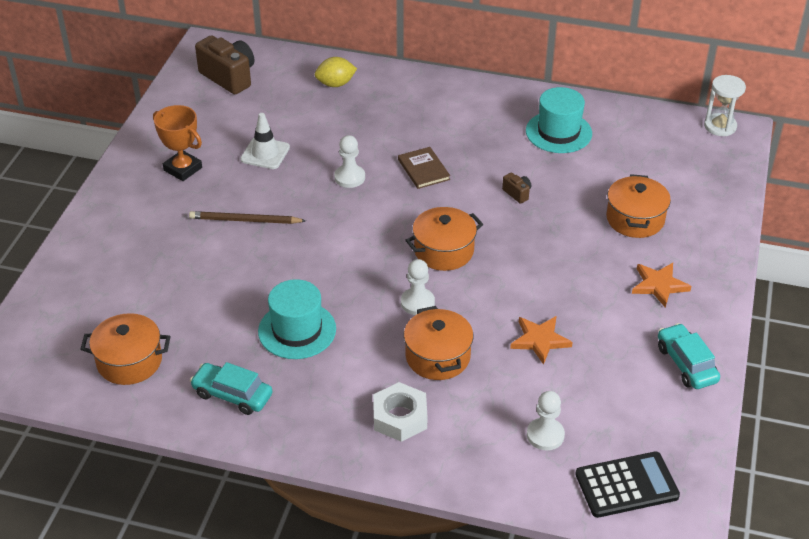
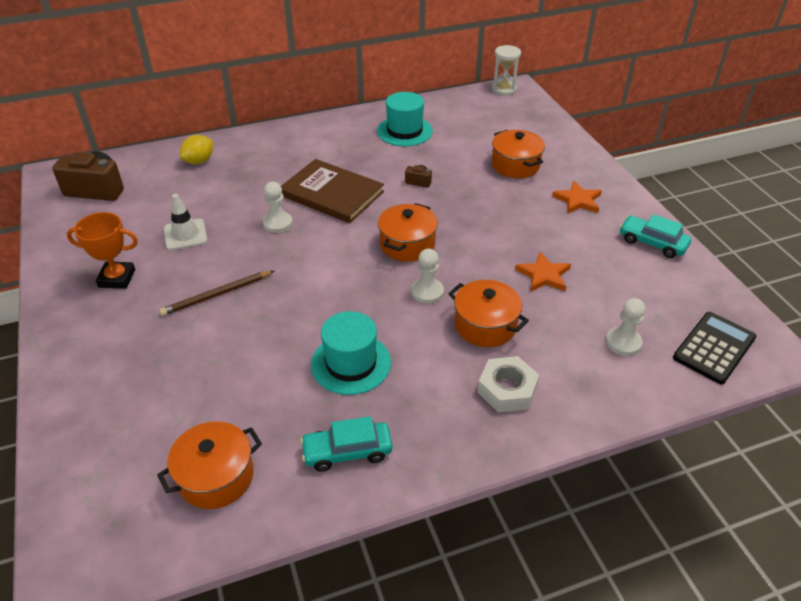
camera: 35 degrees left, 0 degrees up
(423, 169) = (332, 193): brown book -> brown book, size x1.88

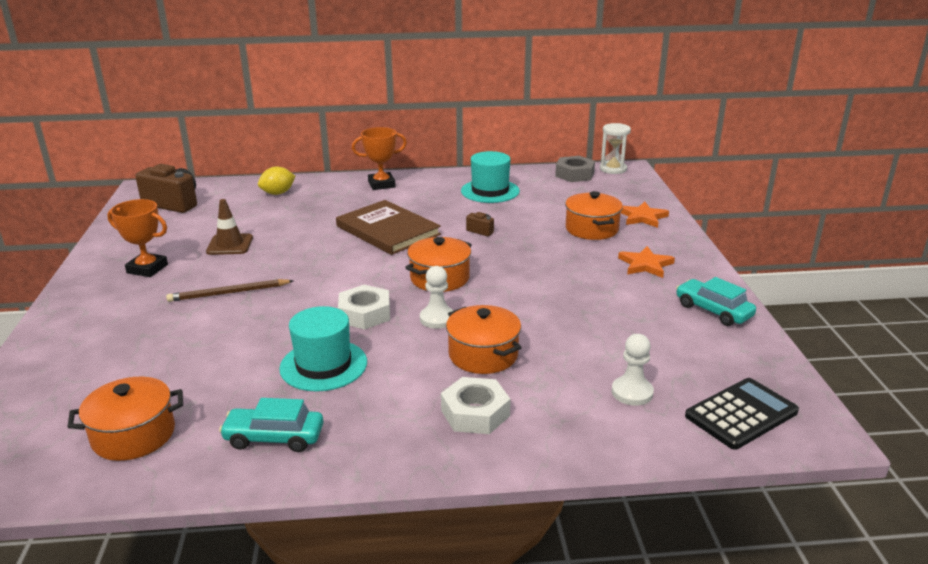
camera: 15 degrees right, 15 degrees down
(185, 235) = (230, 245): white traffic cone -> brown traffic cone
(277, 223) = (321, 246): white pawn -> none
(297, 136) = (381, 184): none -> orange trophy
(359, 297) = (365, 314): none -> white nut
(472, 100) = (574, 174): none -> grey nut
(543, 275) = (572, 322): orange star -> orange star (642, 217)

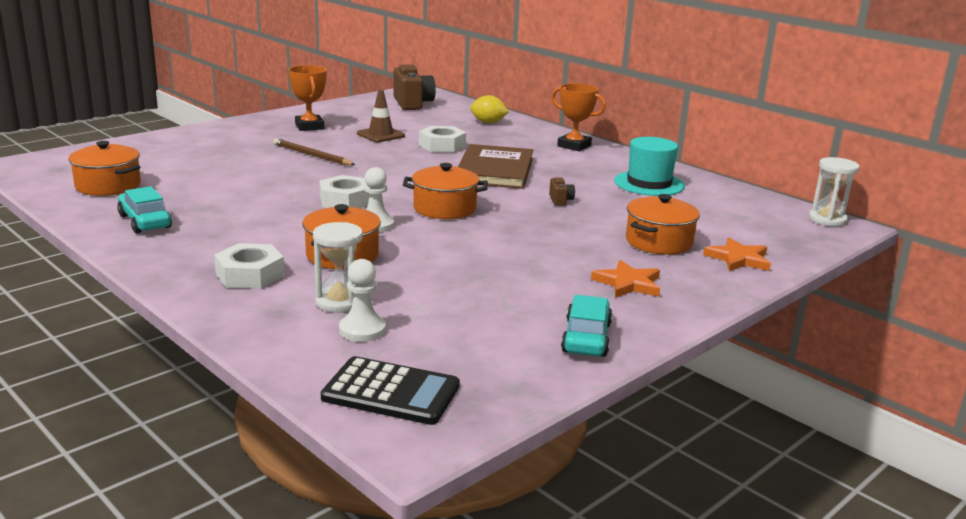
camera: 50 degrees right, 5 degrees down
(300, 230) = (442, 146): none -> white nut
(323, 365) = (253, 209): turquoise hat -> none
(572, 386) = (339, 302): none -> white hourglass
(574, 174) = (770, 206): grey nut -> none

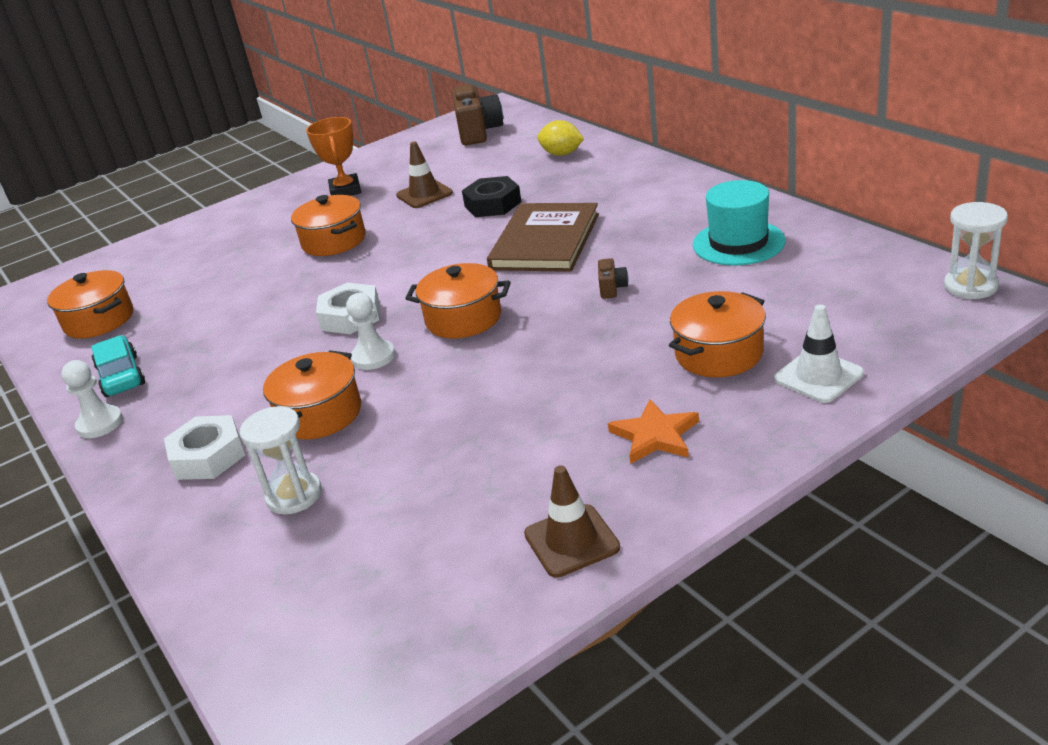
camera: 15 degrees right, 10 degrees up
(311, 155) = (334, 241): brown pencil -> orange pot
(362, 330) = (306, 543): white pawn -> white pawn (100, 424)
(391, 392) = (309, 649): black calculator -> none
(442, 146) = (493, 204): white nut -> black nut
(574, 146) = (660, 183): orange trophy -> none
(586, 338) = (571, 541): turquoise car -> brown traffic cone
(738, 259) = (818, 376): orange star -> white traffic cone

